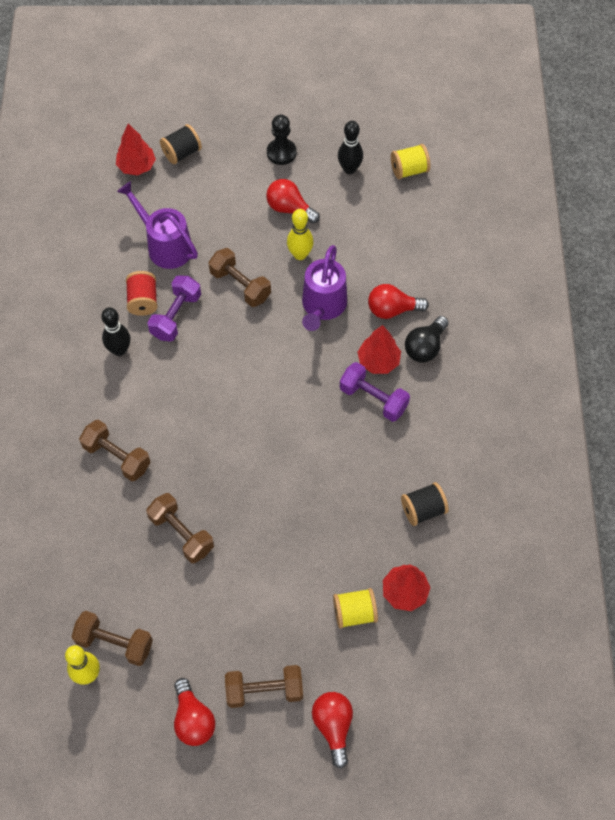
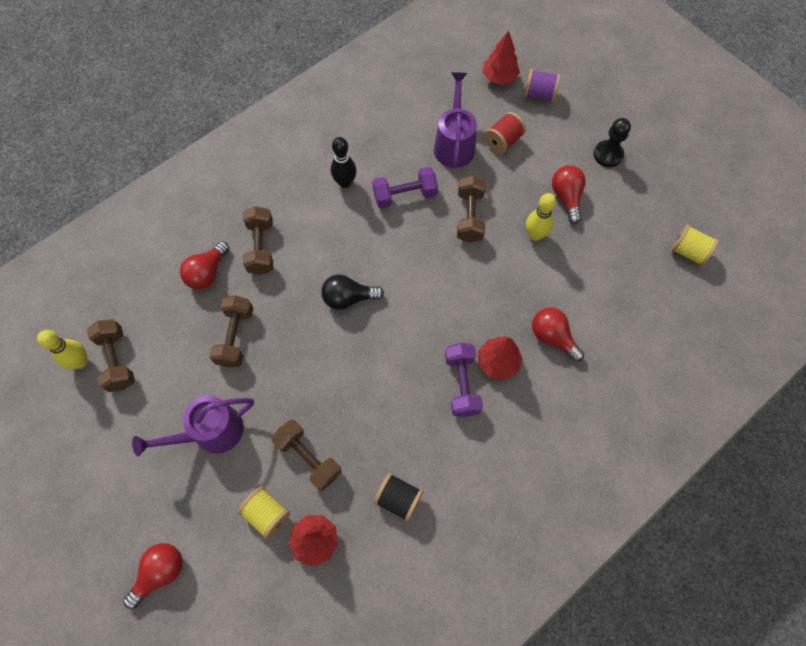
camera: 50 degrees right, 5 degrees up
(143, 301) = (397, 166): red spool -> red spool (503, 141)
(182, 153) = (539, 94): black spool -> purple spool
(193, 719) = (95, 461): red light bulb -> red light bulb (207, 273)
(264, 690) = (154, 495): brown dumbbell -> brown dumbbell (308, 458)
(323, 306) = (506, 285): purple watering can -> purple watering can (211, 432)
(349, 169) = (643, 210): black bowling pin -> none
(425, 347) = (543, 387): black light bulb -> black light bulb (348, 298)

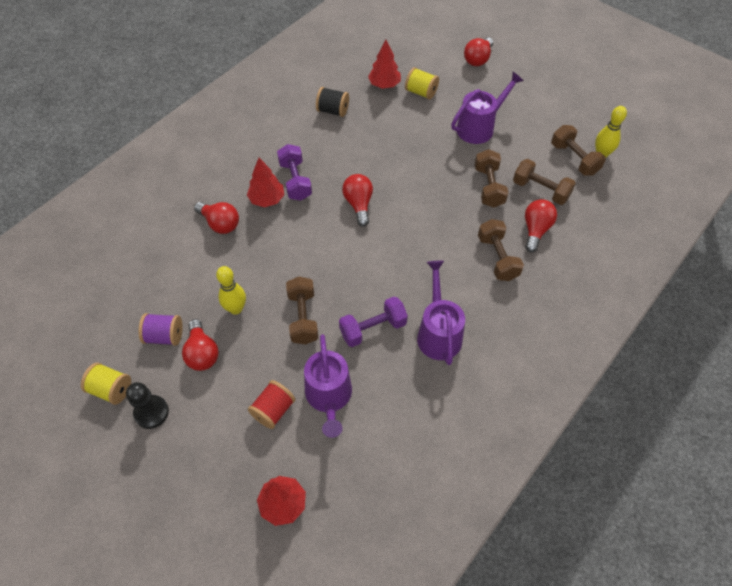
camera: 170 degrees right, 10 degrees down
(308, 458) = (403, 123): brown dumbbell -> brown dumbbell (540, 190)
(345, 182) = (438, 333): black bowling pin -> purple watering can
(348, 298) = (403, 228): black light bulb -> none
(392, 337) = (358, 204): none -> red light bulb
(539, 94) = (230, 485): purple spool -> purple spool (164, 336)
(688, 252) = (81, 315): yellow spool -> yellow spool (111, 389)

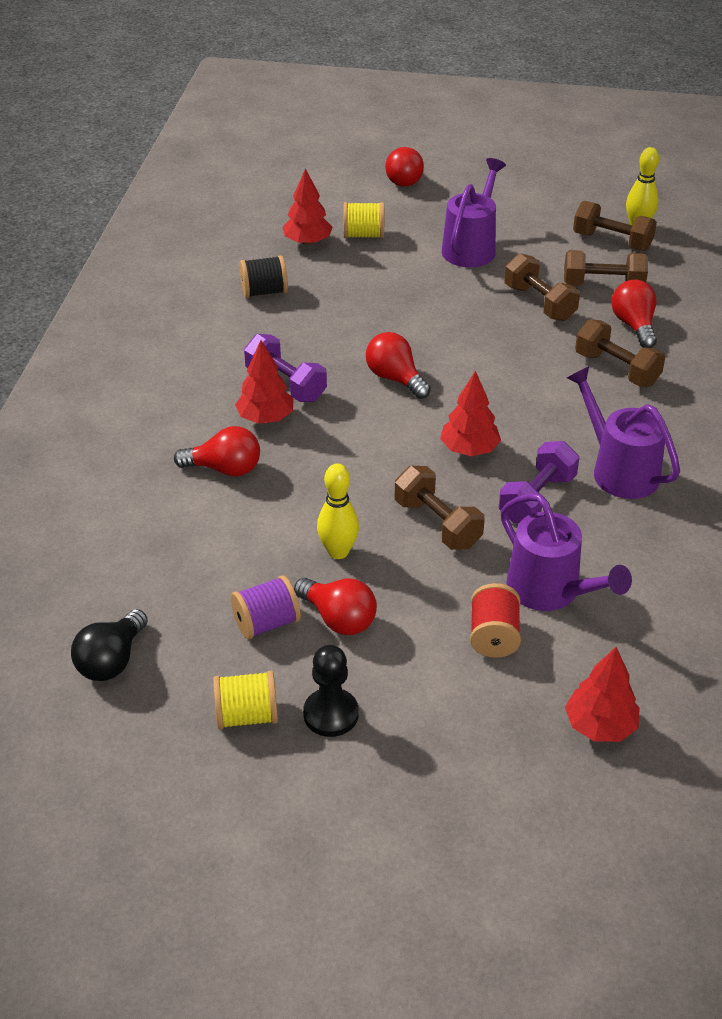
camera: 30 degrees left, 15 degrees down
(75, 319) = (111, 660): none -> black light bulb
(361, 275) = (469, 449): none -> red tree

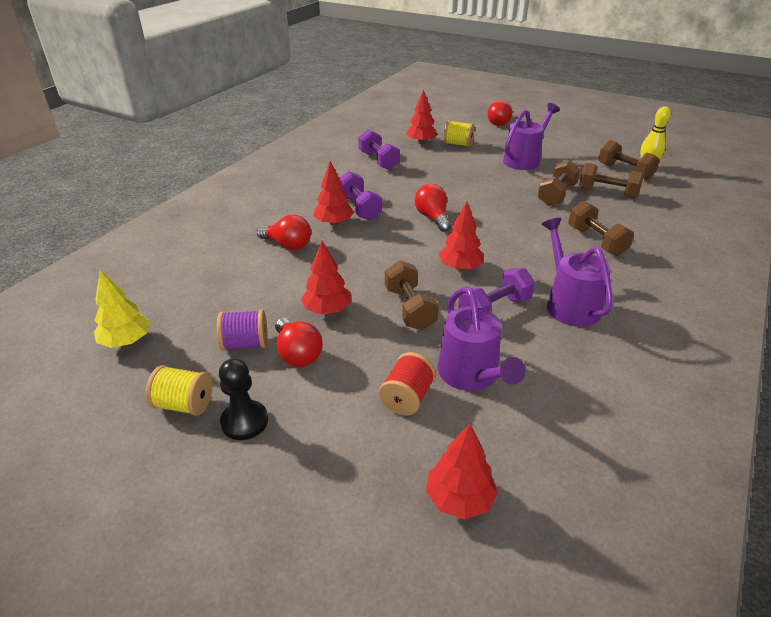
camera: 20 degrees right, 5 degrees down
(111, 660) = (126, 341): black light bulb -> yellow tree
(264, 292) = (378, 161): black spool -> purple dumbbell
(338, 552) = (327, 310): yellow bowling pin -> red tree
(539, 303) = (556, 195): brown dumbbell -> brown dumbbell turned 45 degrees clockwise
(634, 325) = (621, 218): red light bulb -> none

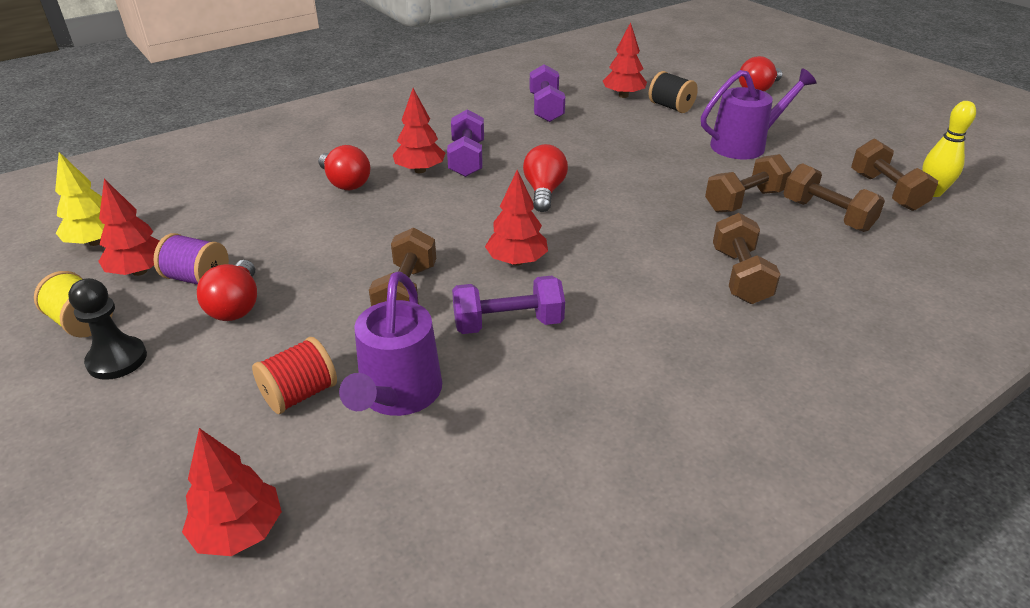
camera: 25 degrees right, 0 degrees up
(327, 310) = (314, 267): red tree -> red tree (140, 271)
(458, 144) = (670, 107): yellow spool -> black spool
(569, 304) = (614, 347): purple watering can -> none

